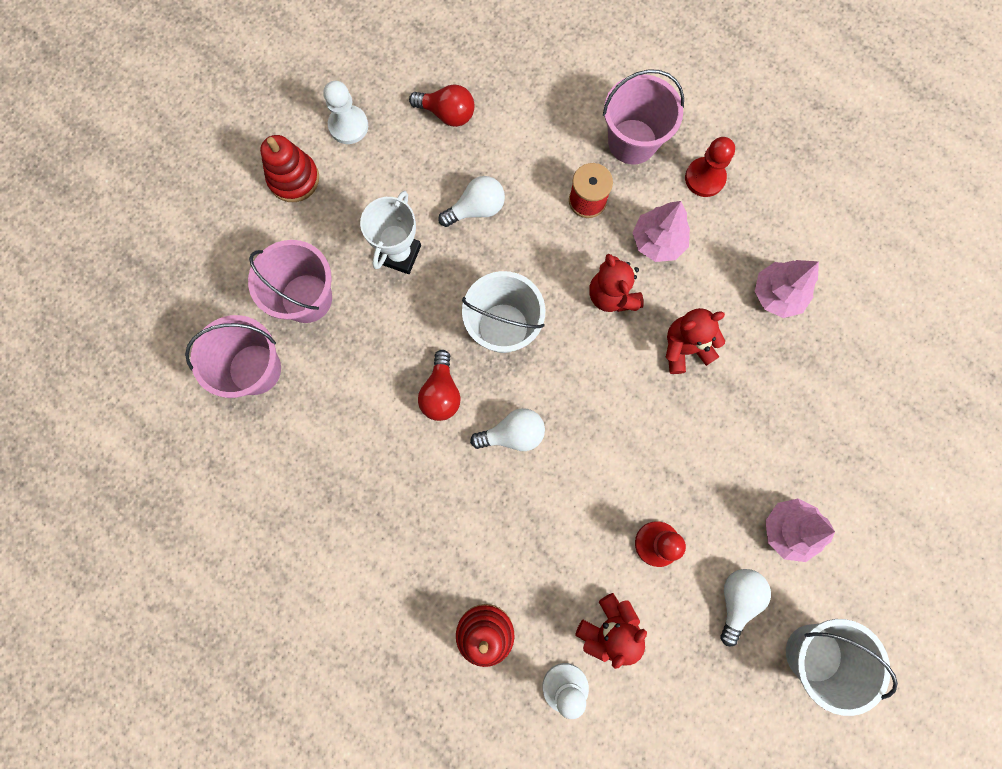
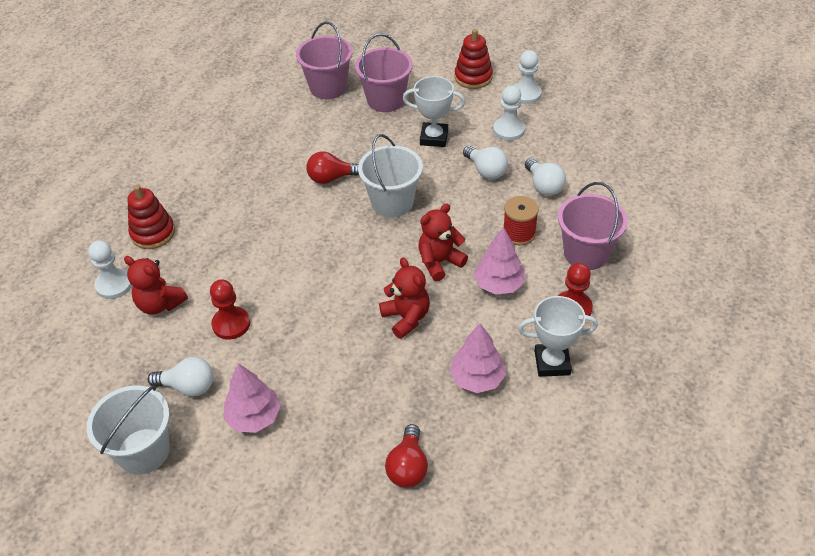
camera: 80 degrees right, 30 degrees down
(411, 164) = (509, 130): none -> white pawn
(447, 114) = (559, 141): red light bulb -> red light bulb (408, 467)
(513, 434) = (307, 222): white light bulb -> white light bulb (543, 186)
(770, 218) = (552, 363): none -> white trophy

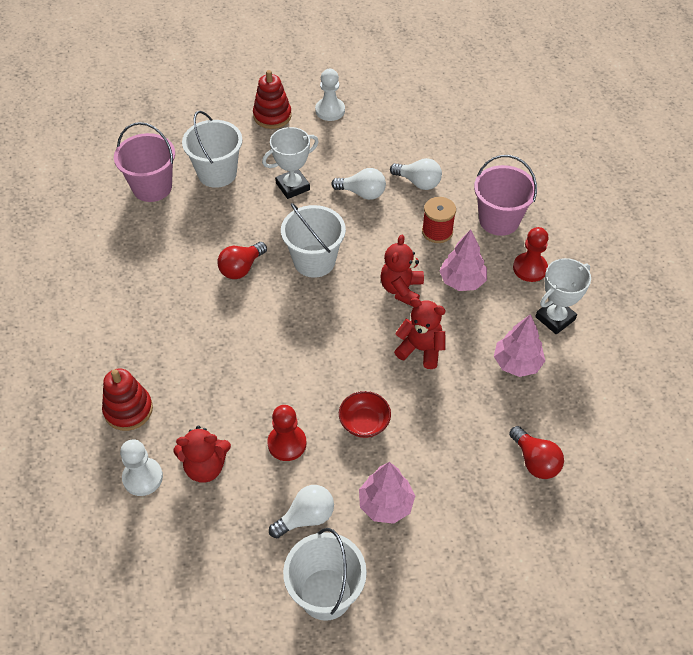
camera: 40 degrees left, 5 degrees up
(302, 346) = (364, 423): none -> red bowl
(386, 100) = (217, 173): pink bucket -> white bucket
(509, 130) = (346, 149): white pawn -> none

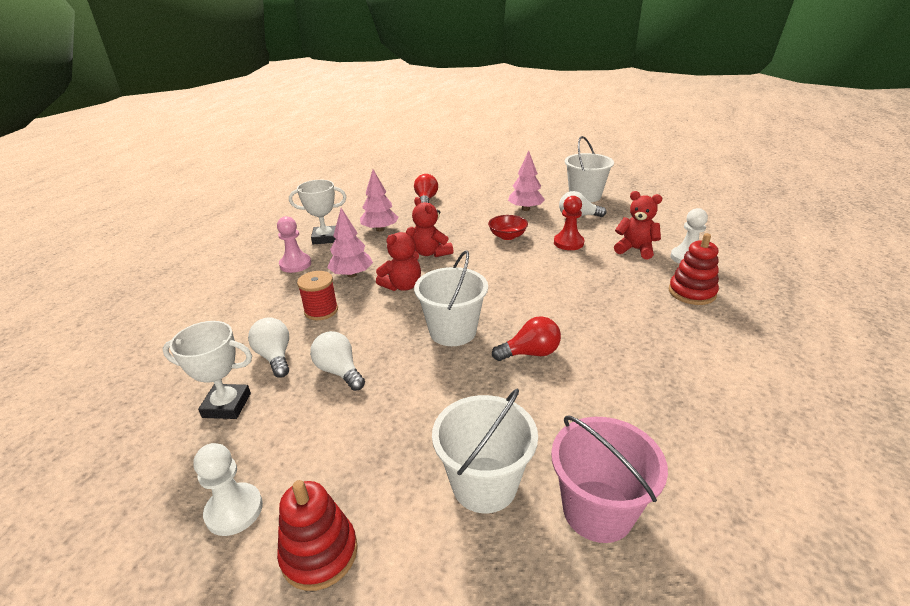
camera: 145 degrees left, 20 degrees down
(292, 186) = (403, 415): white trophy -> white trophy (227, 405)
(499, 220) = (263, 299): pink bucket -> none
(530, 268) = (295, 264): red pawn -> pink pawn

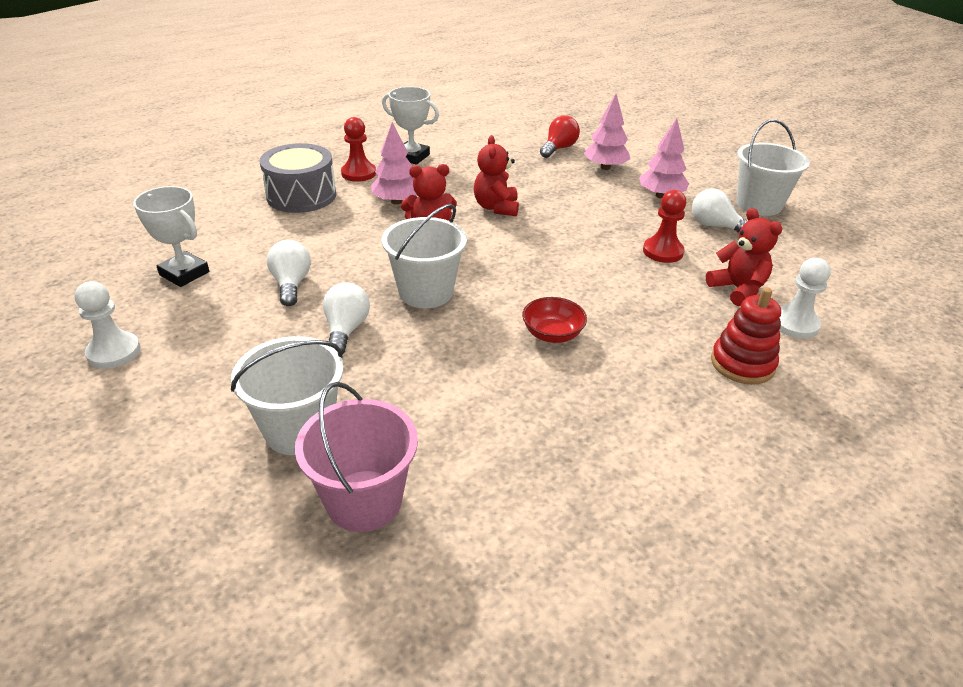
camera: 30 degrees right, 5 degrees up
(265, 298) = (301, 196): none -> grey drum
(275, 357) = (256, 250): white light bulb -> white light bulb (346, 330)
(295, 264) = (358, 173): pink pawn -> red pawn
(319, 553) = (134, 411): red stacking toy -> none
(321, 311) = (334, 225): red spool -> none
(380, 229) = (473, 165): pink tree -> pink tree (605, 167)
(507, 236) = (600, 219): red bowl -> red bowl (552, 334)
(530, 353) = (474, 344): red light bulb -> none

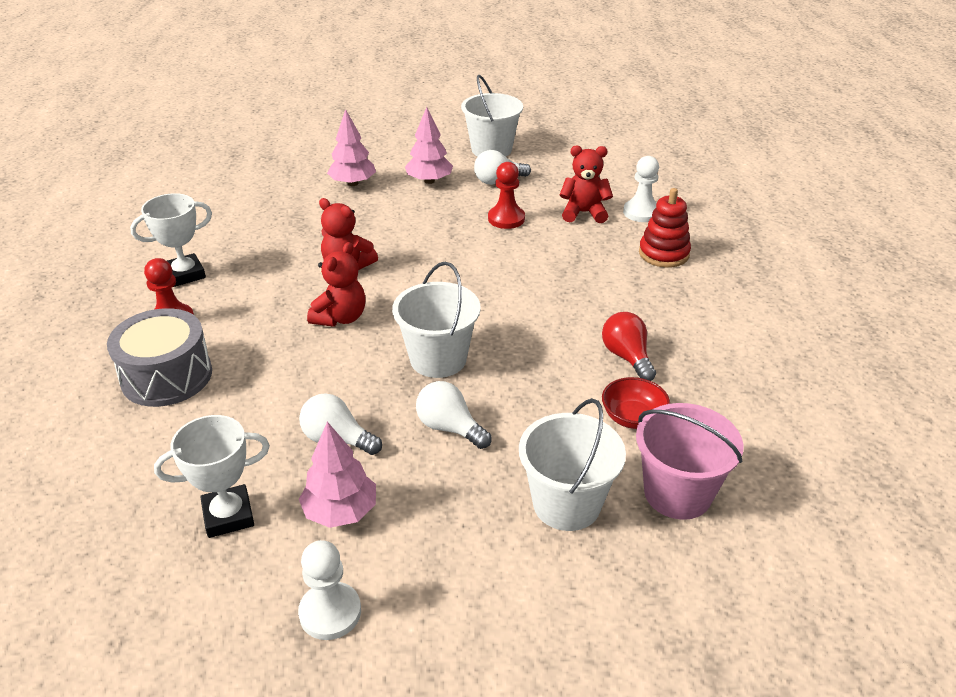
camera: 55 degrees left, 0 degrees up
(396, 201) = (263, 317): pink tree -> pink tree (340, 511)
(552, 334) = (559, 318): red bowl -> red bowl (633, 417)
(559, 148) = (289, 189): red light bulb -> red light bulb (627, 357)

